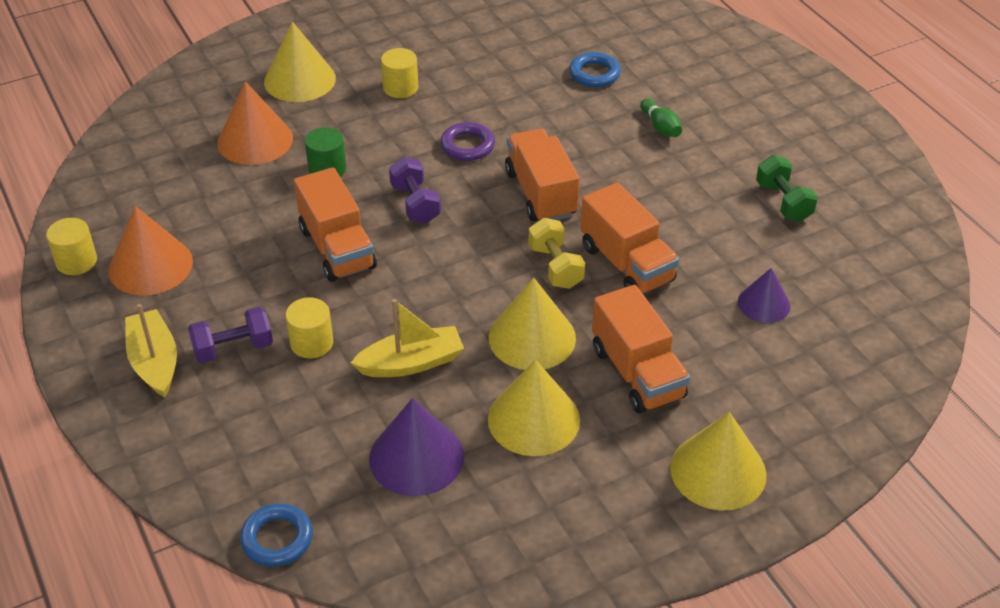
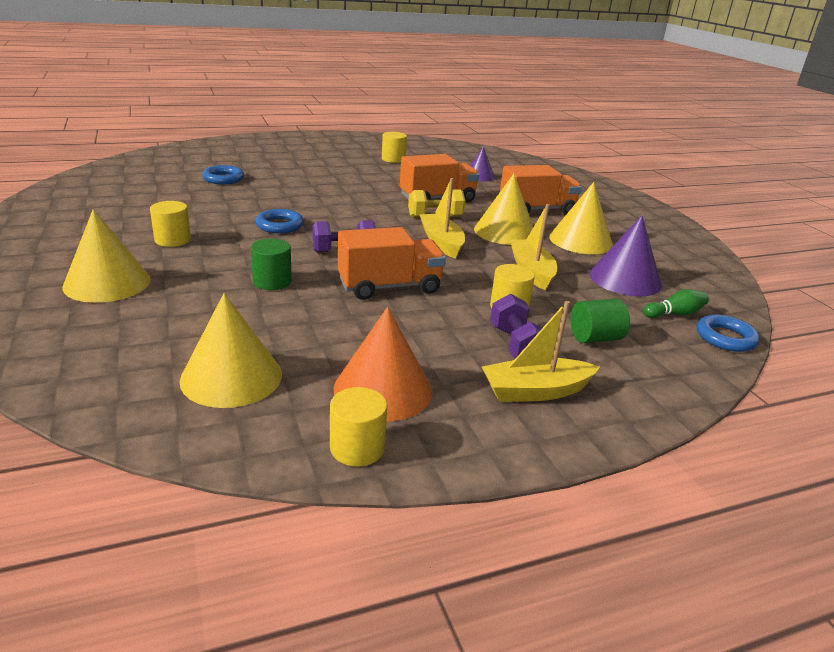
camera: 85 degrees left, 15 degrees down
(255, 140) = (195, 314): orange cone -> none
(257, 413) = (595, 338): none -> green cylinder
(467, 146) = (279, 225): purple ring -> blue ring
(470, 279) = (441, 243): none -> yellow boat
(541, 193) = (354, 211): orange truck -> none
(660, 127) = (301, 172): green bowling pin -> green bowling pin (674, 314)
(718, 471) = (610, 204): yellow cone -> yellow cone (231, 377)
(783, 202) = (393, 159): green dumbbell -> yellow cylinder

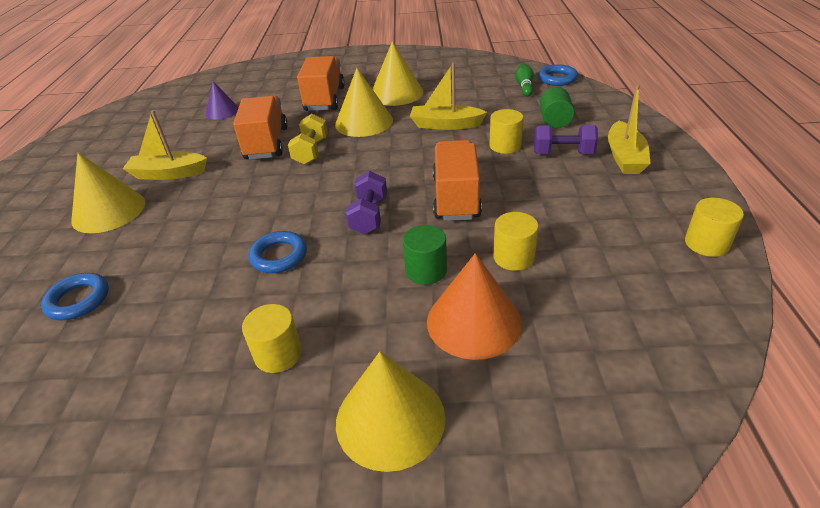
camera: 65 degrees left, 10 degrees up
(231, 377) = (614, 307): yellow cone -> yellow cone (109, 211)
(383, 389) = (628, 222): orange cone -> orange cone (473, 321)
(393, 159) = (127, 154): yellow cylinder -> yellow cylinder (513, 257)
(441, 243) = (373, 157): yellow boat -> yellow boat (168, 174)
(625, 279) = (469, 91): purple cone -> none

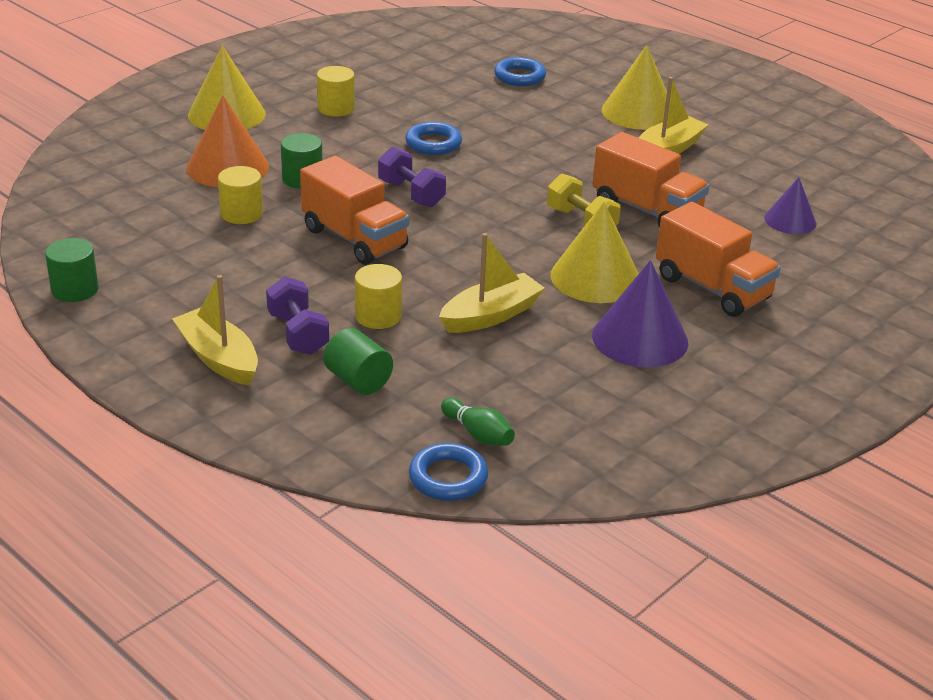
camera: 130 degrees right, 5 degrees down
(396, 93) = (640, 338): yellow cone -> purple cone
(563, 153) = (298, 333): purple dumbbell -> purple dumbbell turned 75 degrees counterclockwise
(706, 243) = (75, 290): yellow cylinder -> green cylinder

